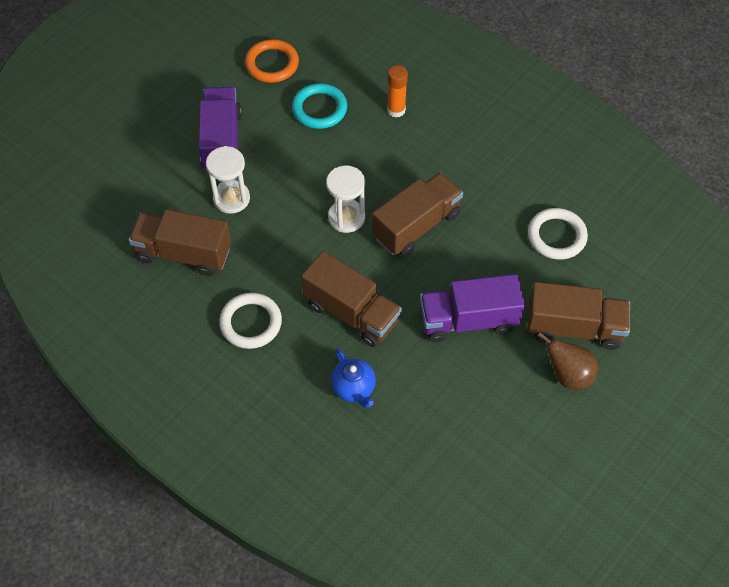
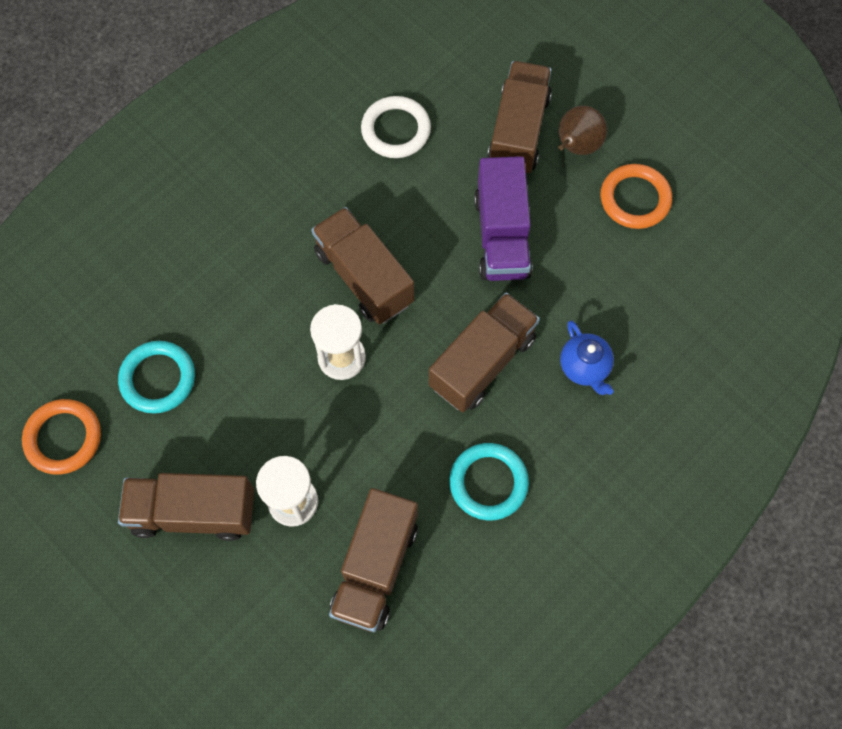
camera: 85 degrees left, 10 degrees up
(222, 142) = (193, 512): purple truck -> brown truck
(251, 323) = (488, 483): white ring -> turquoise ring
(354, 388) = (584, 367): blue teapot -> blue teapot turned 90 degrees clockwise
(396, 110) = (177, 283): orange glue stick -> none
(522, 425) = (635, 199): none -> orange ring

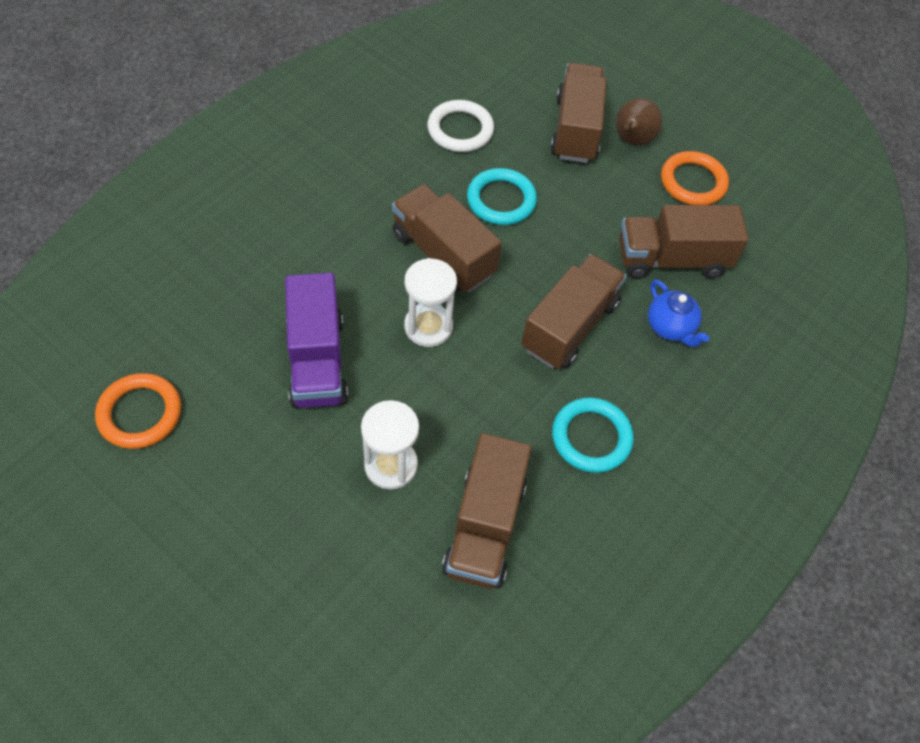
camera: 10 degrees left, 10 degrees down
(158, 379) = (239, 353): turquoise ring -> turquoise ring (501, 200)
(193, 512) = (285, 480): brown truck -> brown truck (671, 259)
(501, 236) = (572, 215): purple truck -> purple truck (317, 360)

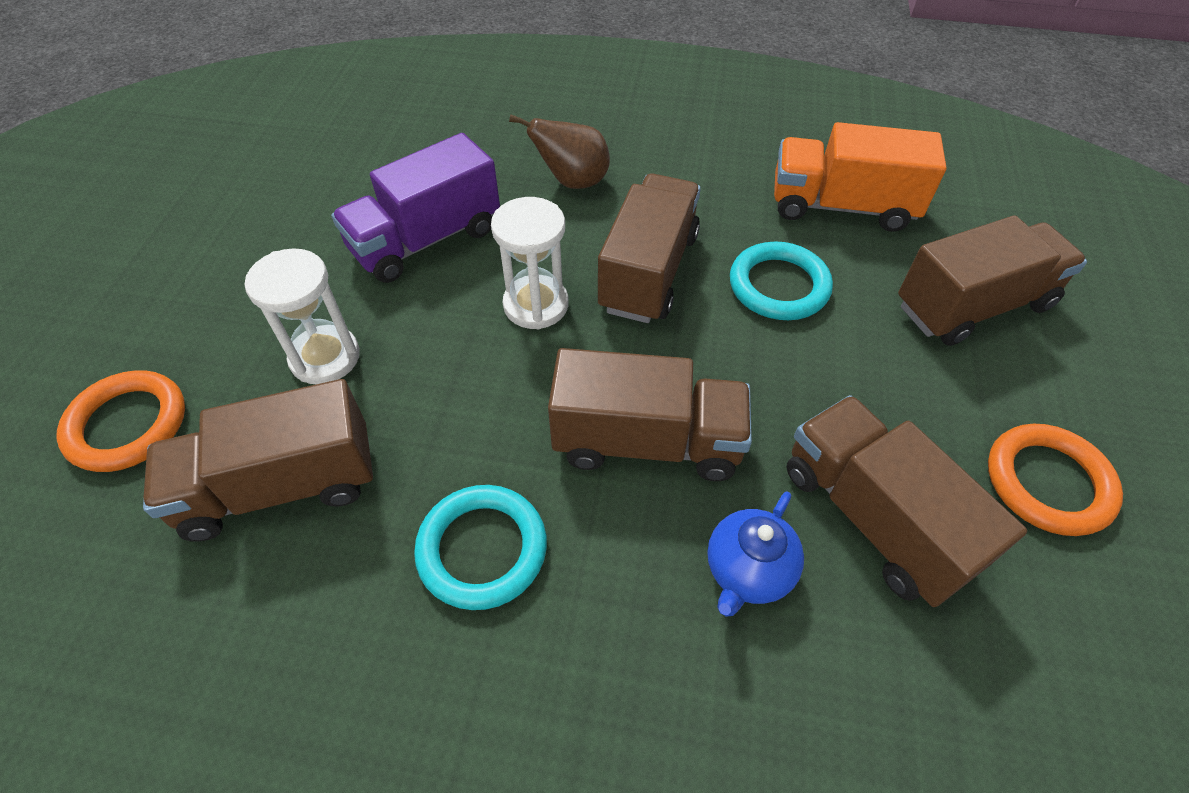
camera: 65 degrees right, 5 degrees down
(140, 413) = (290, 158): orange ring -> orange ring (128, 425)
(460, 130) = (841, 206): white ring -> orange truck
(631, 141) = (1030, 373): brown pear -> brown pear (572, 182)

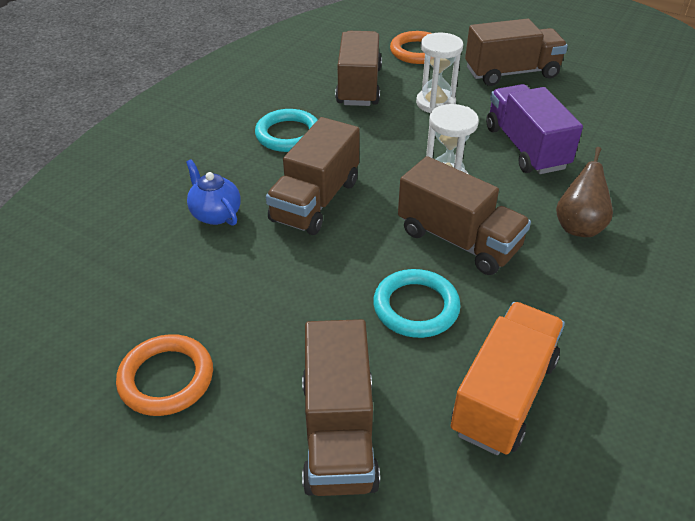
camera: 110 degrees right, 10 degrees down
(874, 517) = (207, 276): brown truck -> brown truck (511, 73)

